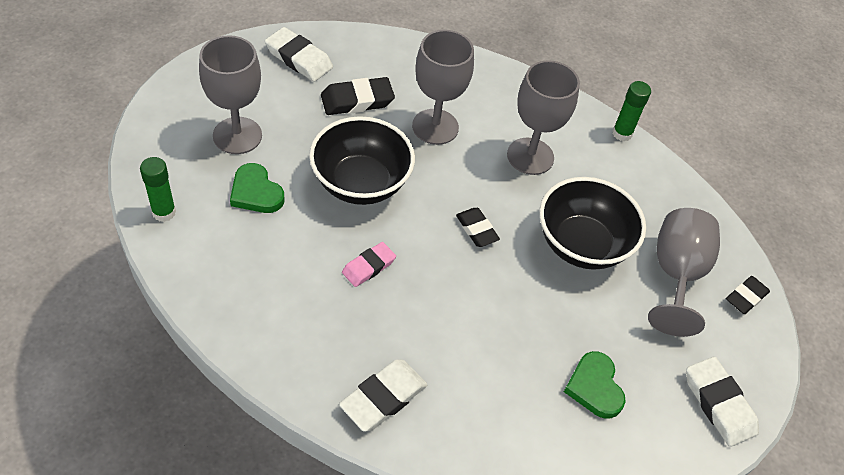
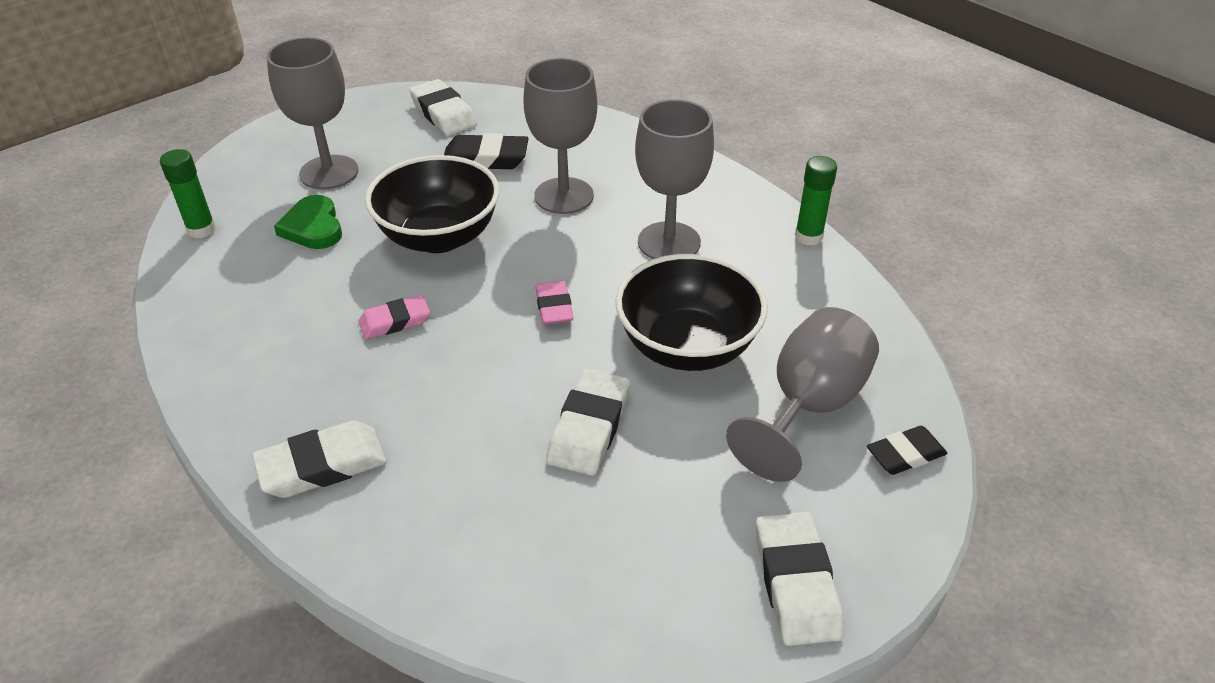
camera: 25 degrees right, 10 degrees down
(476, 229) = (554, 307): black eraser -> pink eraser
(547, 323) = (589, 427): none -> white eraser
(594, 387) = (614, 517): green heart -> none

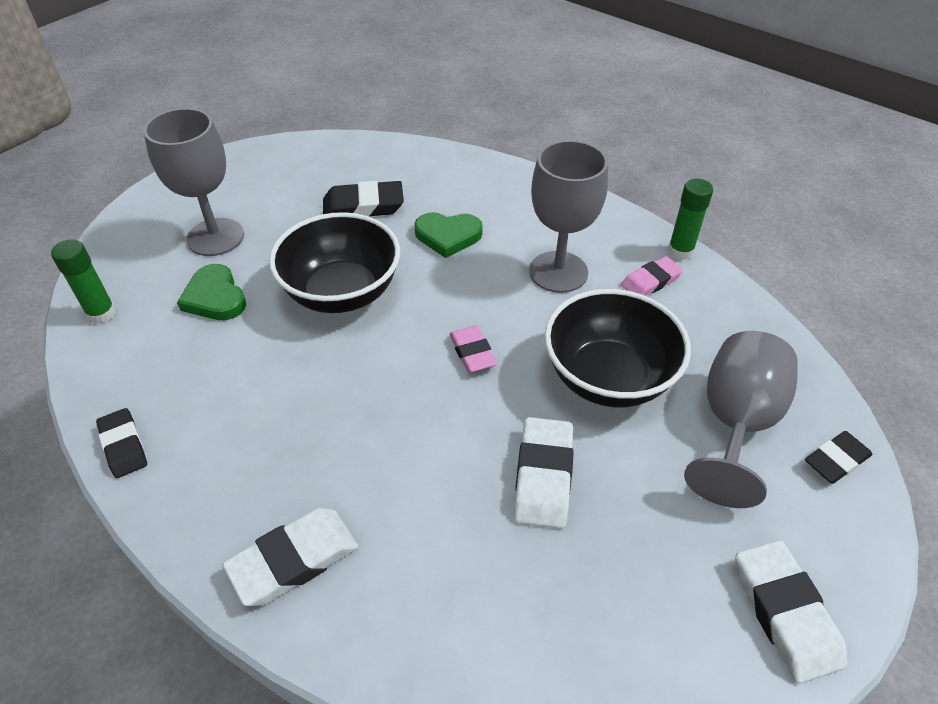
camera: 10 degrees left, 5 degrees up
(191, 347) = (124, 446): none -> black eraser
(395, 321) = (323, 389): pink eraser -> pink eraser (651, 281)
(443, 113) = (310, 164): white eraser -> none
(564, 196) = (448, 236): grey goblet -> green heart

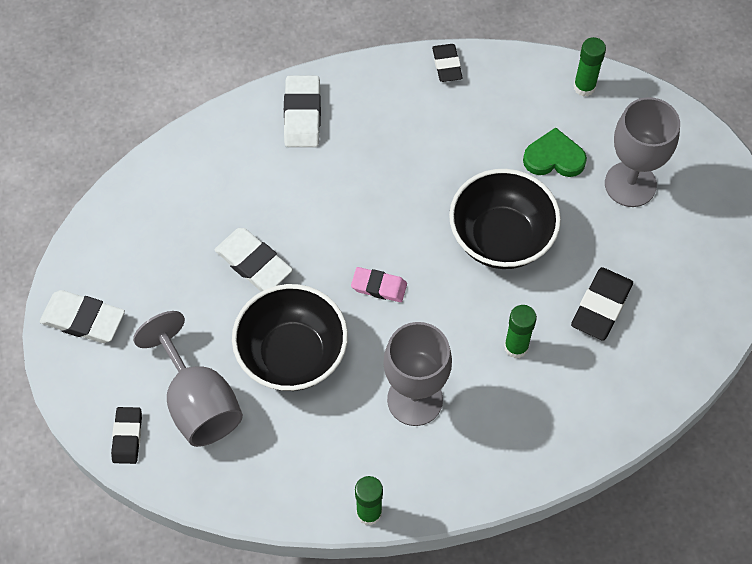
camera: 125 degrees right, 15 degrees up
(124, 446) = (447, 65): black eraser -> black eraser turned 75 degrees clockwise
(448, 236) = (516, 347): green heart -> green glue stick
(651, 281) = (354, 459): pink eraser -> none

